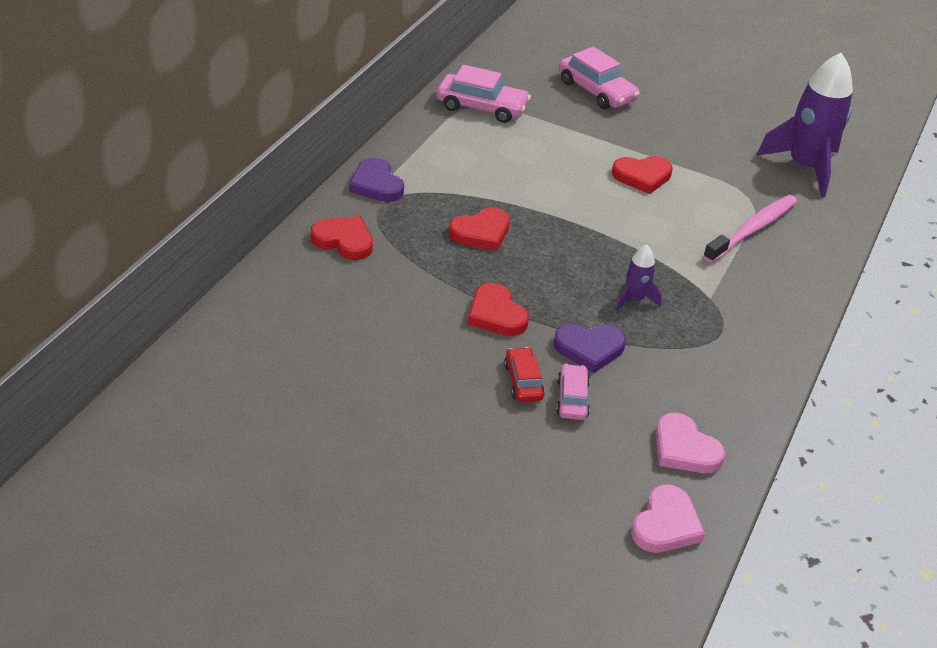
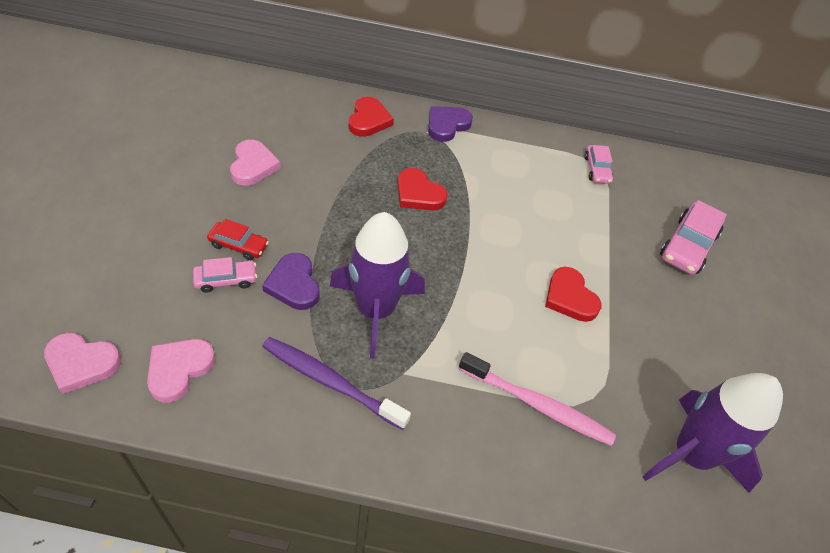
camera: 70 degrees right, 10 degrees up
(393, 350) = (253, 165): none -> pink heart
(482, 107) = (597, 169): pink car -> pink car, size x0.59
(496, 314) = (316, 217): red heart -> none
(523, 381) = (238, 245): red car -> red car turned 45 degrees clockwise
(635, 299) = (375, 311): purple rocket -> purple rocket, size x2.14
(713, 346) = (330, 382): none -> purple toothbrush

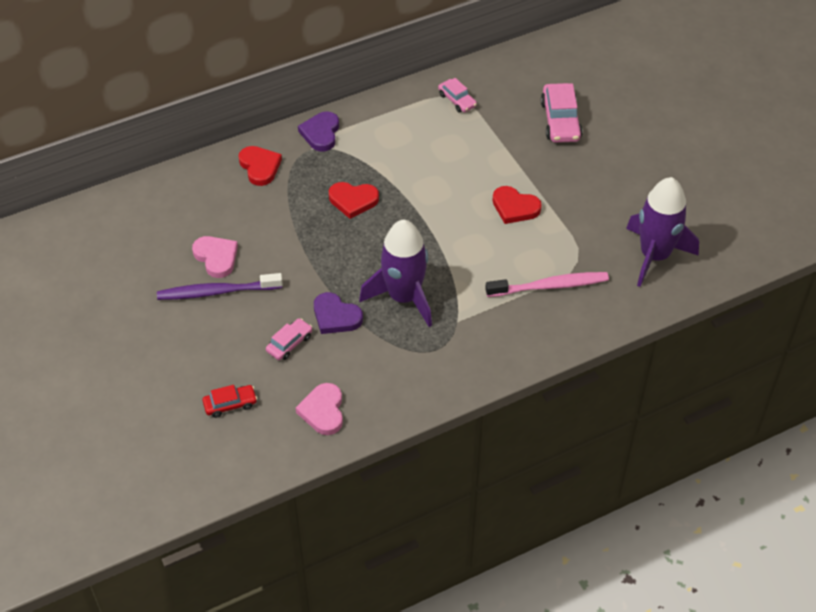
camera: 30 degrees left, 0 degrees up
(81, 363) = (260, 449): pink heart -> none
(238, 245) = (272, 317): red car -> red car (230, 404)
(330, 382) = (419, 355): purple toothbrush -> purple toothbrush (217, 292)

